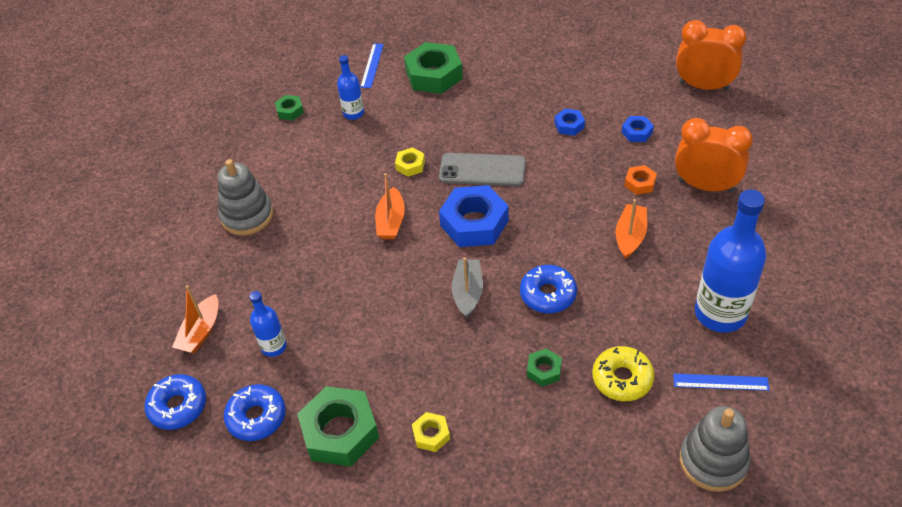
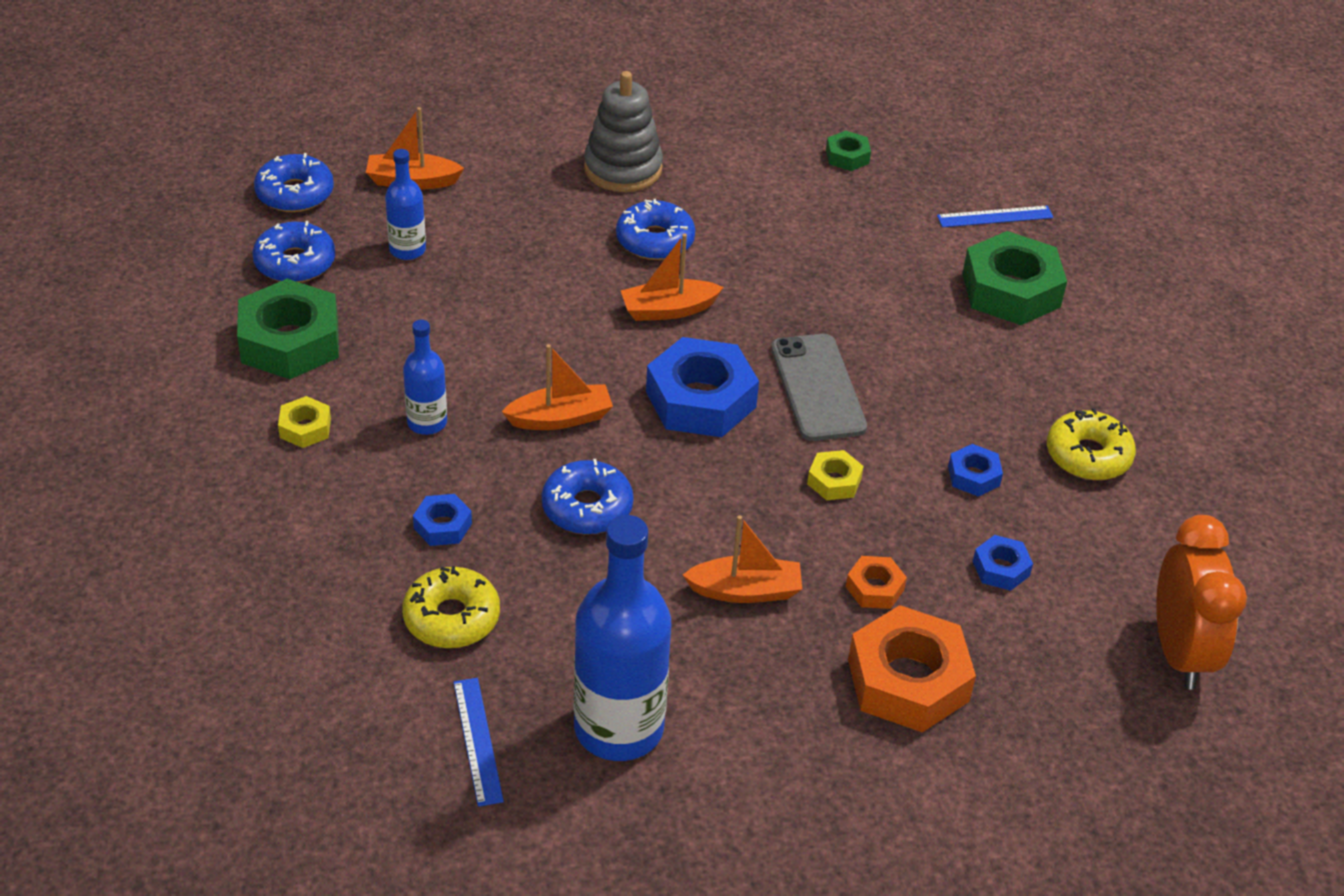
camera: 65 degrees right, 5 degrees down
(324, 214) = (655, 240): none -> blue donut
(353, 113) = (875, 221): blue bottle -> blue bottle (427, 422)
(410, 165) = (792, 306): yellow nut -> yellow nut (834, 481)
(468, 293) = (560, 418): grey boat -> orange boat
(544, 370) = (442, 526): green nut -> blue nut
(567, 80) = (1088, 455): none -> yellow donut
(705, 186) = (908, 680): orange clock -> orange nut
(713, 461) = (328, 744): grey stacking toy -> none

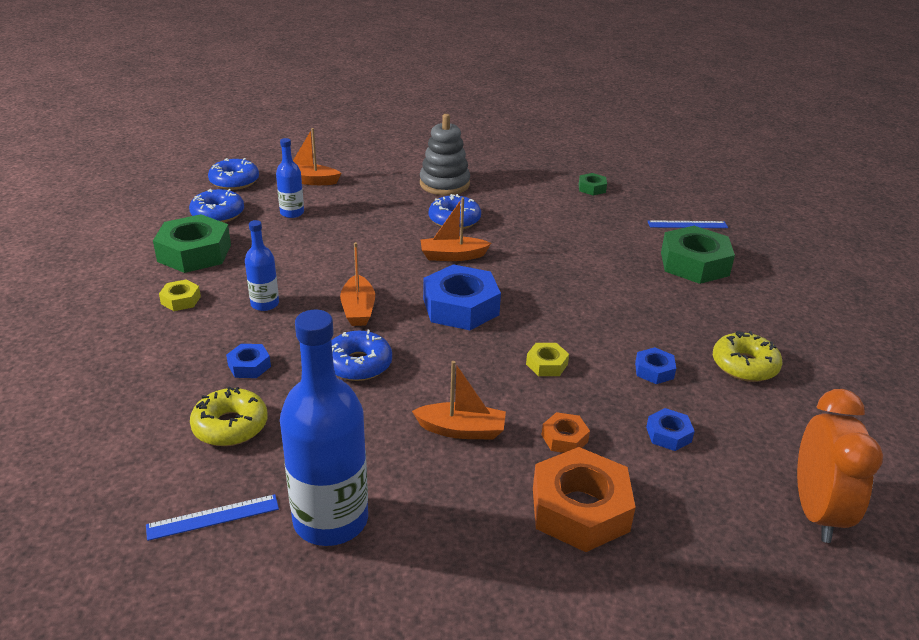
camera: 10 degrees right, 10 degrees down
(477, 741) = (213, 517): blue ruler -> blue ruler turned 75 degrees clockwise
(560, 418) = (358, 309): orange boat -> orange boat turned 90 degrees clockwise
(817, 388) = (546, 307): grey phone -> none

